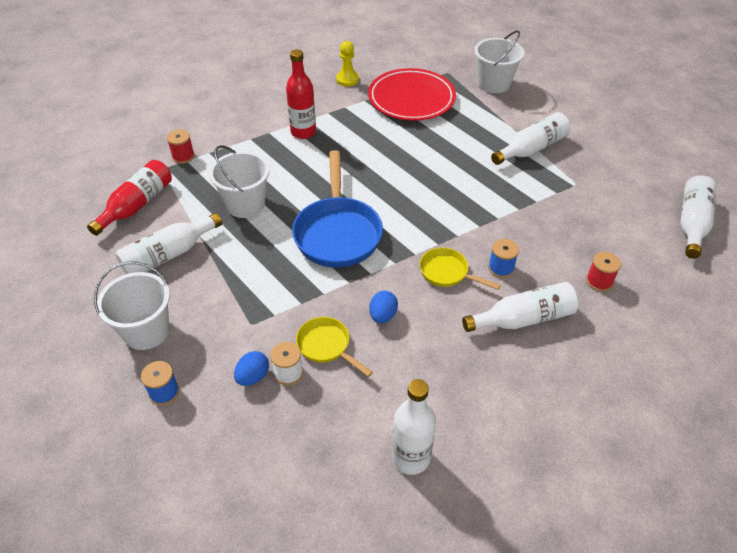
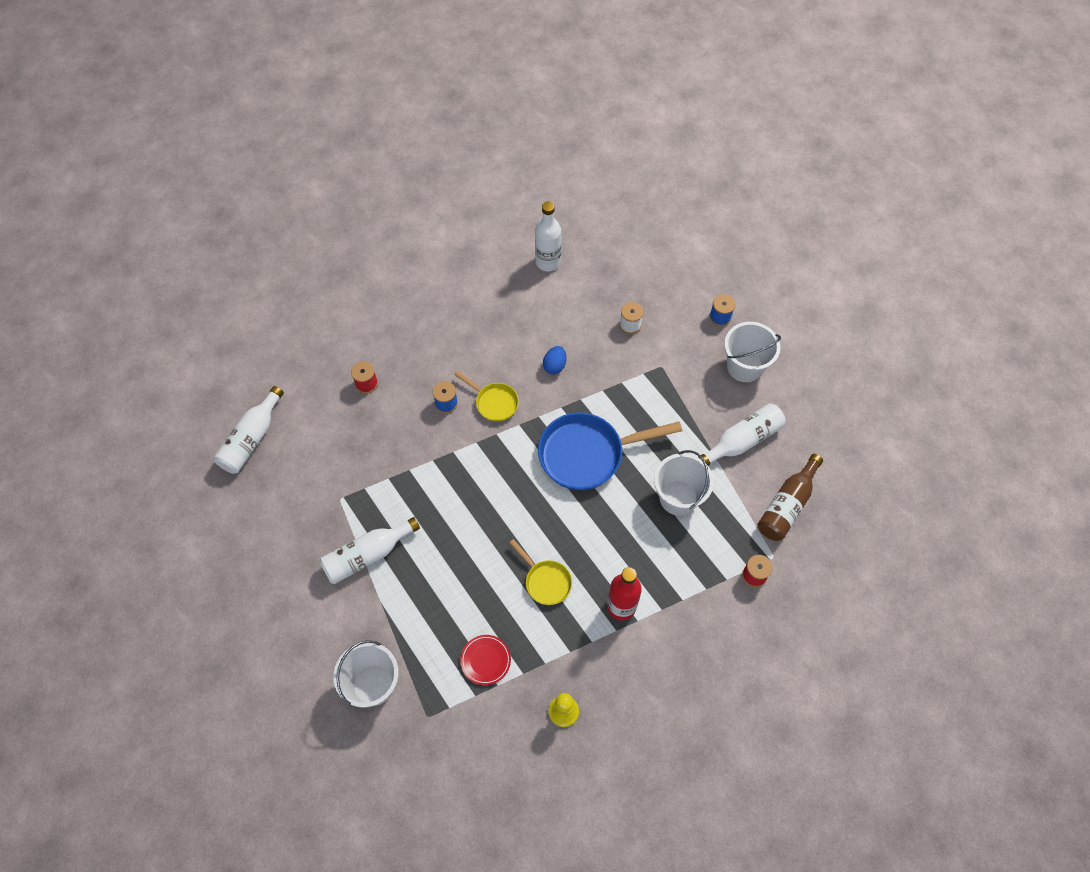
camera: 175 degrees left, 15 degrees up
(137, 205) = (787, 505): red bottle -> brown bottle
(253, 377) = (656, 323): blue egg -> none
(326, 346) = (601, 343): yellow pan -> yellow pan (545, 581)
(338, 232) = (587, 454): blue pan -> blue pan turned 105 degrees counterclockwise
(411, 99) = (485, 660): red plate -> red plate, size x0.46
(524, 318) = (441, 354): white bottle -> none

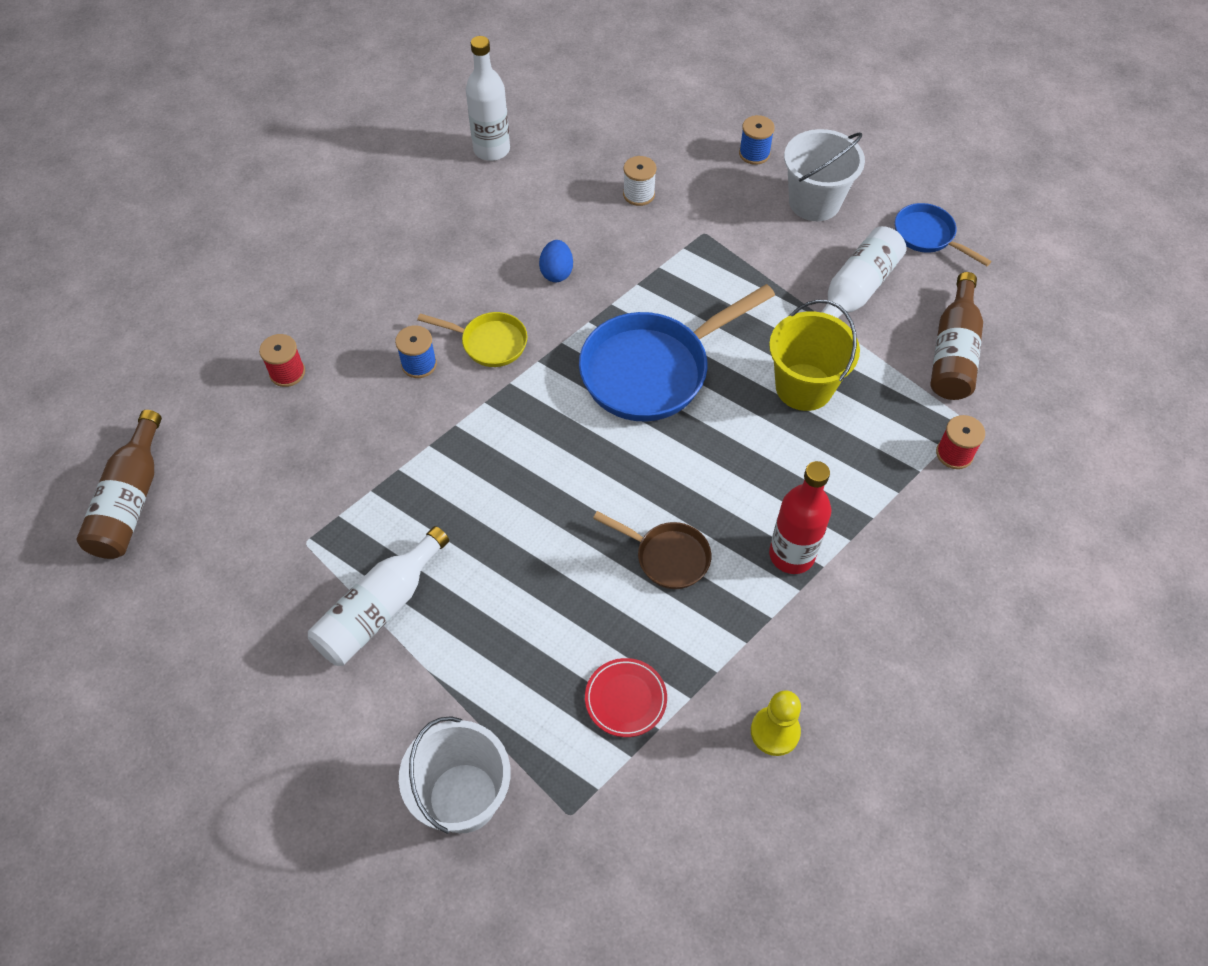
camera: 20 degrees left, 5 degrees down
(251, 439) = (131, 501): white bottle -> brown bottle
(545, 581) = (667, 557): yellow pan -> brown pan
(678, 497) = (804, 387): white bucket -> yellow bucket
(810, 416) = (927, 236): none -> blue pan

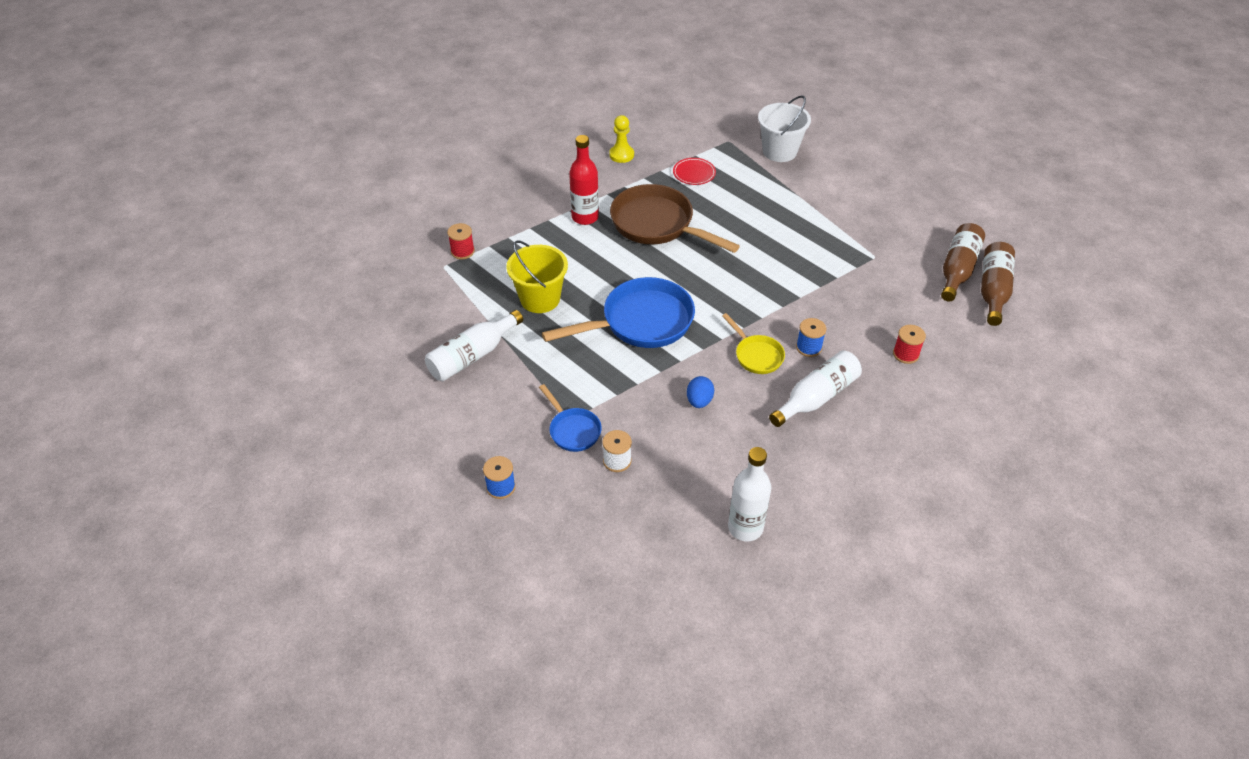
camera: 170 degrees left, 10 degrees down
(379, 609) = (827, 222): white bottle -> white bottle (816, 397)
(489, 343) = (756, 355): yellow pan -> yellow pan turned 150 degrees counterclockwise
(667, 557) = (657, 225): brown pan -> brown pan, size x1.92
(814, 202) = (469, 432): white bucket -> none
(927, 236) = (393, 390): blue pan -> blue pan (573, 430)
(953, 352) = (427, 306): brown bottle -> brown bottle (957, 270)

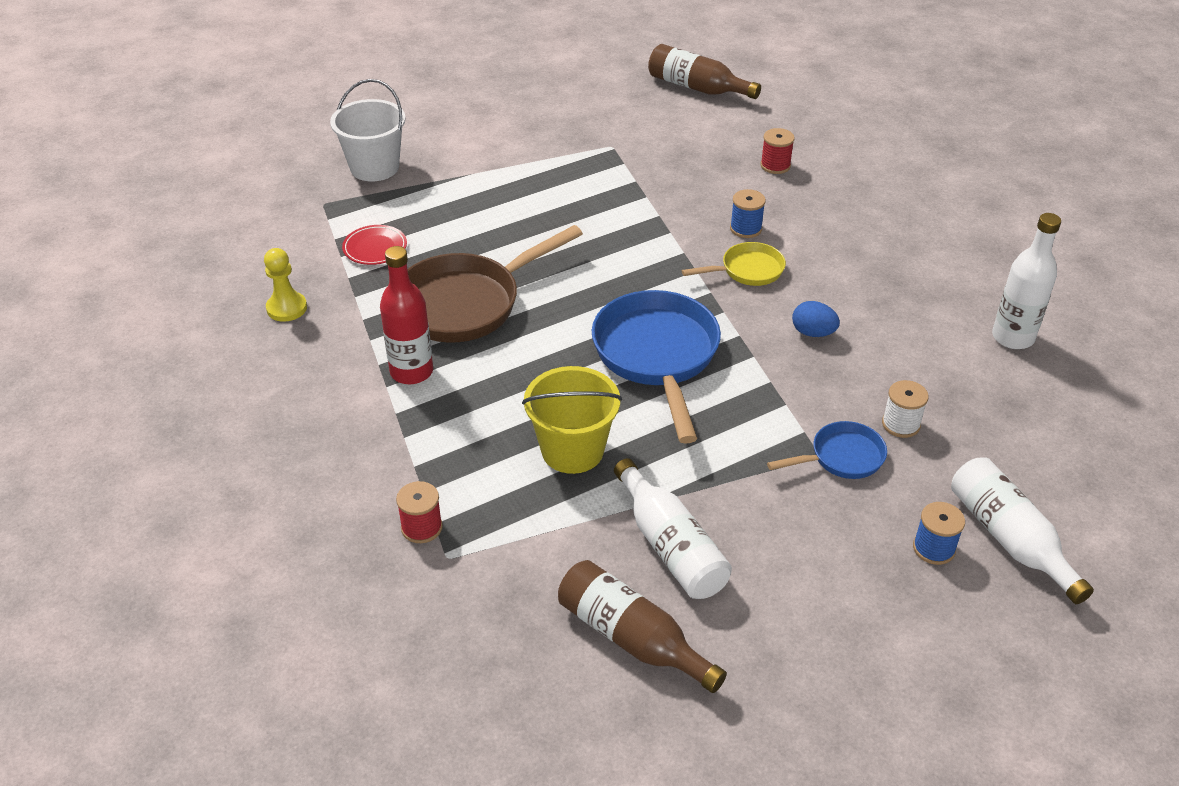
camera: 75 degrees left, 5 degrees down
(816, 397) = (826, 241): white bottle -> white bottle (1009, 538)
(957, 270) = (656, 99): brown bottle -> brown bottle (632, 638)

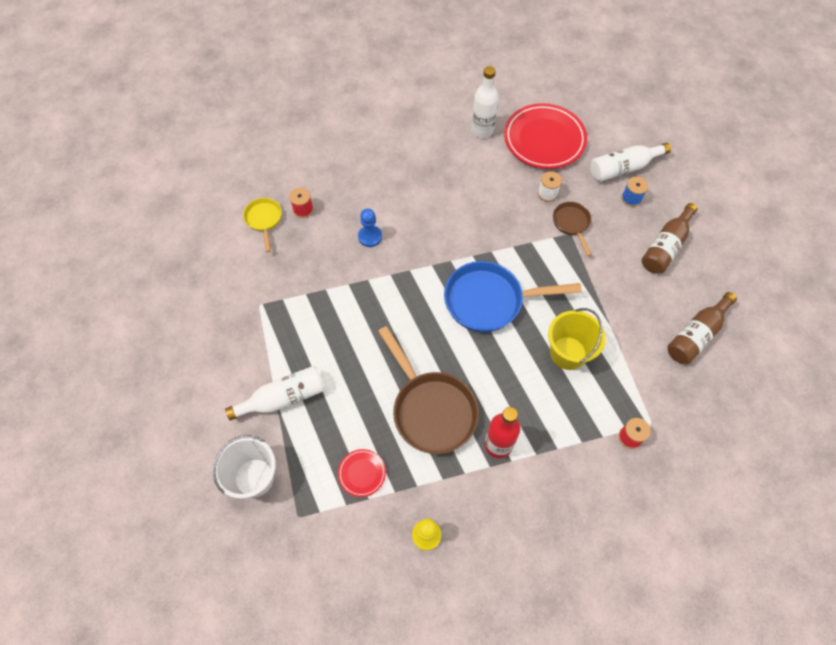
camera: 85 degrees left, 20 degrees up
(670, 546) = (636, 311): white bottle -> white bottle (283, 398)
(697, 87) = (193, 241): brown bottle -> brown bottle (665, 247)
(745, 228) = (370, 237): blue spool -> blue pawn
(747, 270) = (412, 242): yellow pan -> yellow pan (264, 220)
(813, 333) = (473, 219): blue egg -> none
(841, 457) = (572, 224): blue pan -> brown pan
(1029, 419) = (544, 139): none -> red plate

